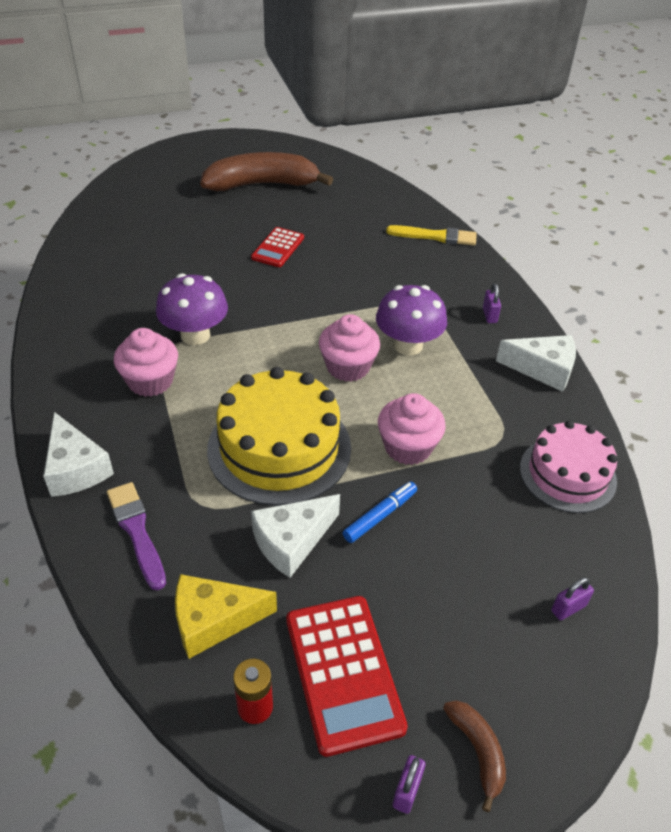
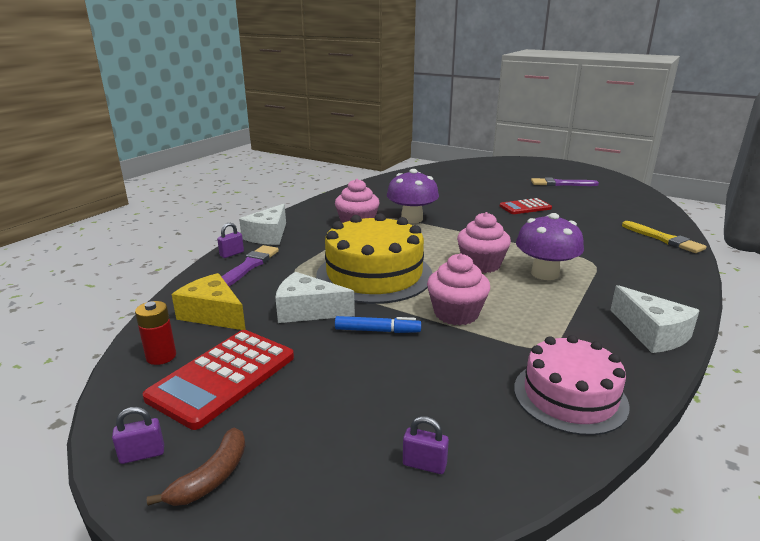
camera: 50 degrees right, 20 degrees down
(262, 184) = (561, 184): brown banana -> purple brush
(489, 315) = (647, 288): purple padlock -> purple padlock (232, 254)

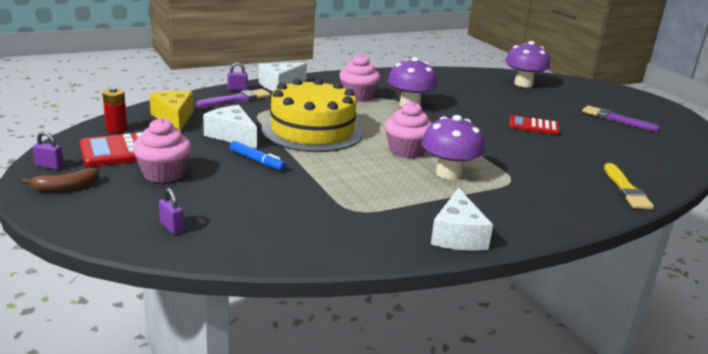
camera: 30 degrees right, 0 degrees up
(456, 313) = (327, 171): pink cupcake -> pink cupcake (164, 174)
(458, 173) = (523, 84): none -> purple mushroom
(570, 396) = (318, 238): pink cake -> none

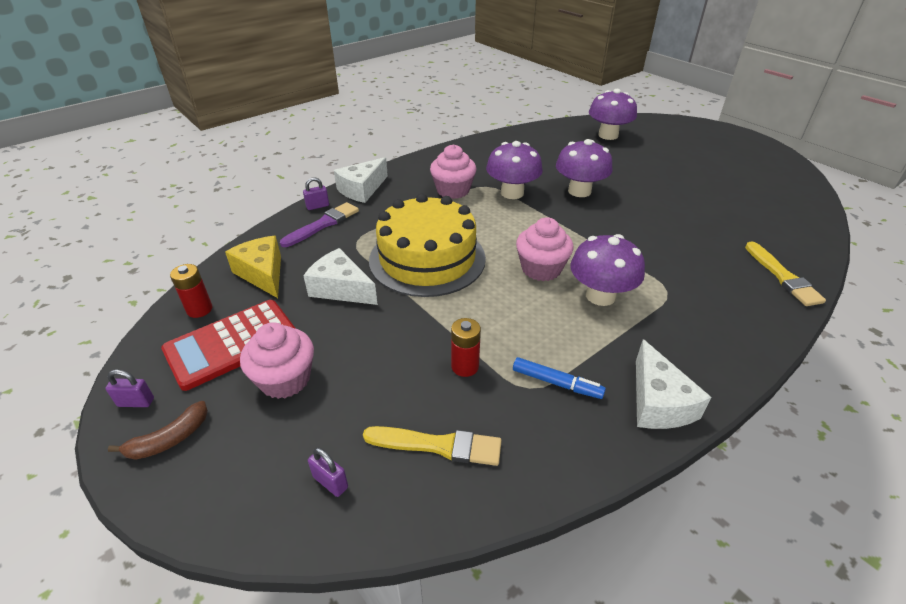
camera: 10 degrees left, 15 degrees up
(257, 161) = (386, 327): blue marker -> blue marker (556, 383)
(263, 225) = (438, 445): none -> yellow brush
(308, 191) = (465, 366): none -> red battery
(472, 113) = (579, 191): none -> purple mushroom
(534, 126) = (648, 198): red calculator -> none
(616, 119) = (719, 169): purple brush -> none

